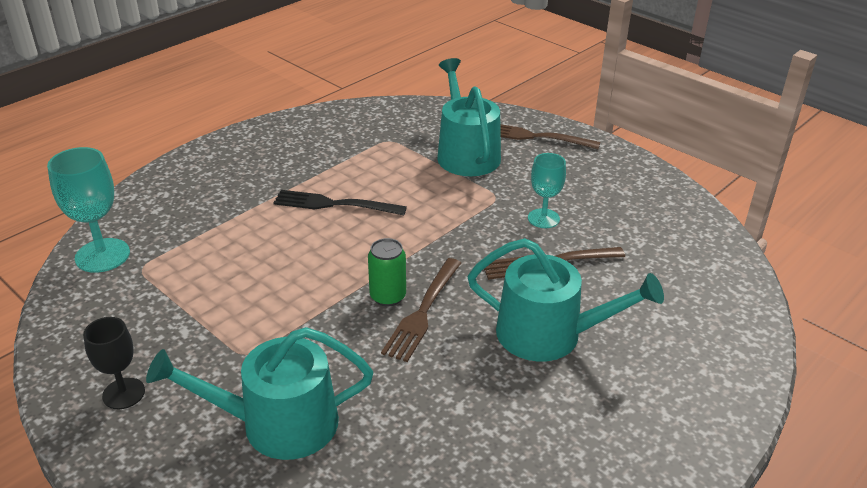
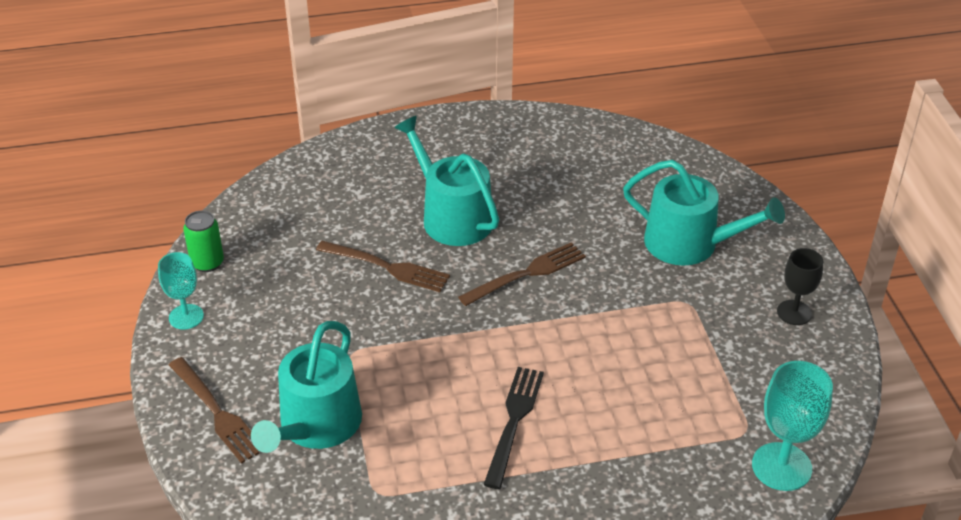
camera: 145 degrees left, 5 degrees up
(334, 204) = (513, 422): black fork -> black fork turned 120 degrees counterclockwise
(388, 296) = (543, 299): green can -> green can (207, 263)
(543, 218) = (338, 308): turquoise goblet -> turquoise goblet (186, 317)

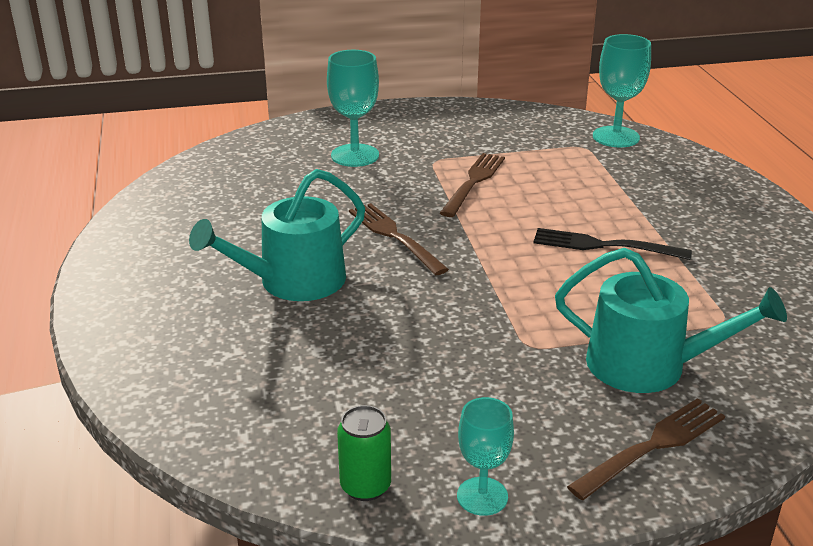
camera: 90 degrees left, 10 degrees down
(387, 267) = (380, 325): brown fork -> brown fork (473, 182)
(690, 244) = (355, 155): turquoise watering can -> turquoise goblet
(794, 312) = (444, 121): black goblet -> none

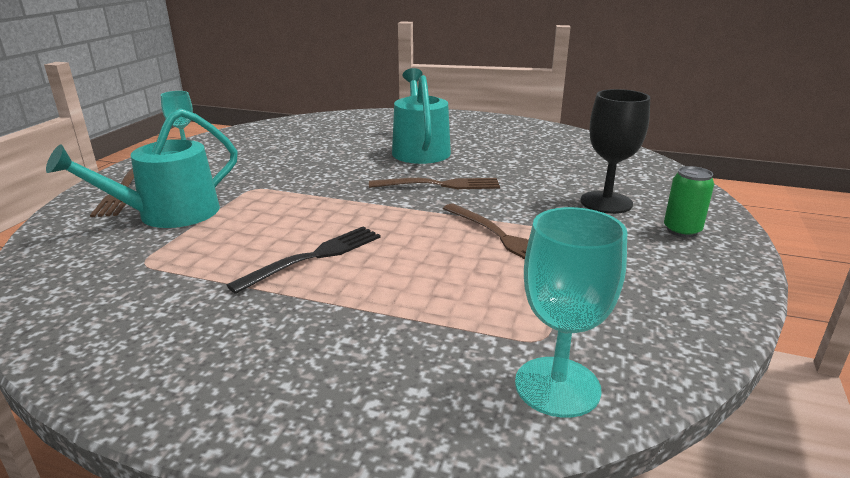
camera: 120 degrees right, 5 degrees down
(355, 155) = (606, 202): turquoise goblet -> black goblet
(365, 486) = (236, 135): green can -> green can (682, 230)

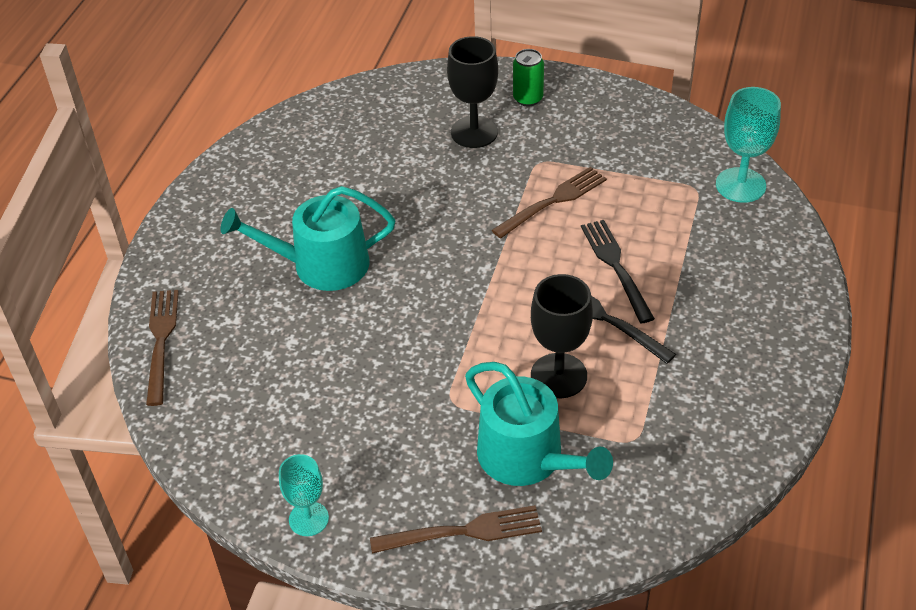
camera: 90 degrees left, 20 degrees up
(251, 230) = (558, 376): none -> black goblet
(391, 268) = (616, 267): none -> black fork
(439, 185) = (435, 244): brown fork -> brown fork (161, 341)

